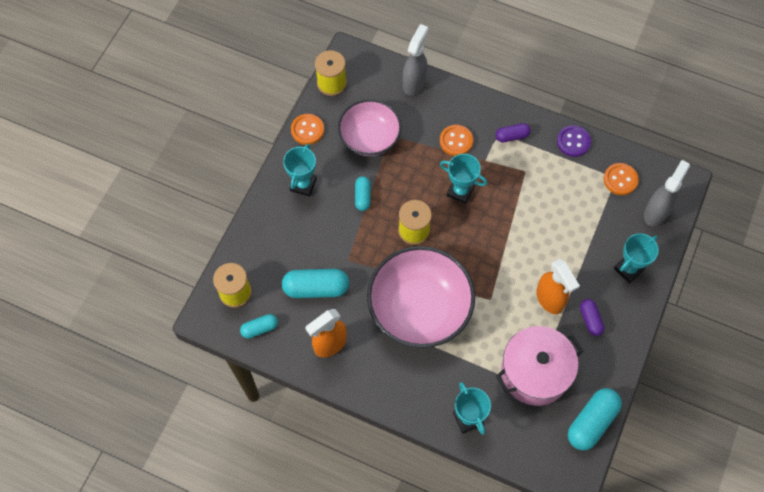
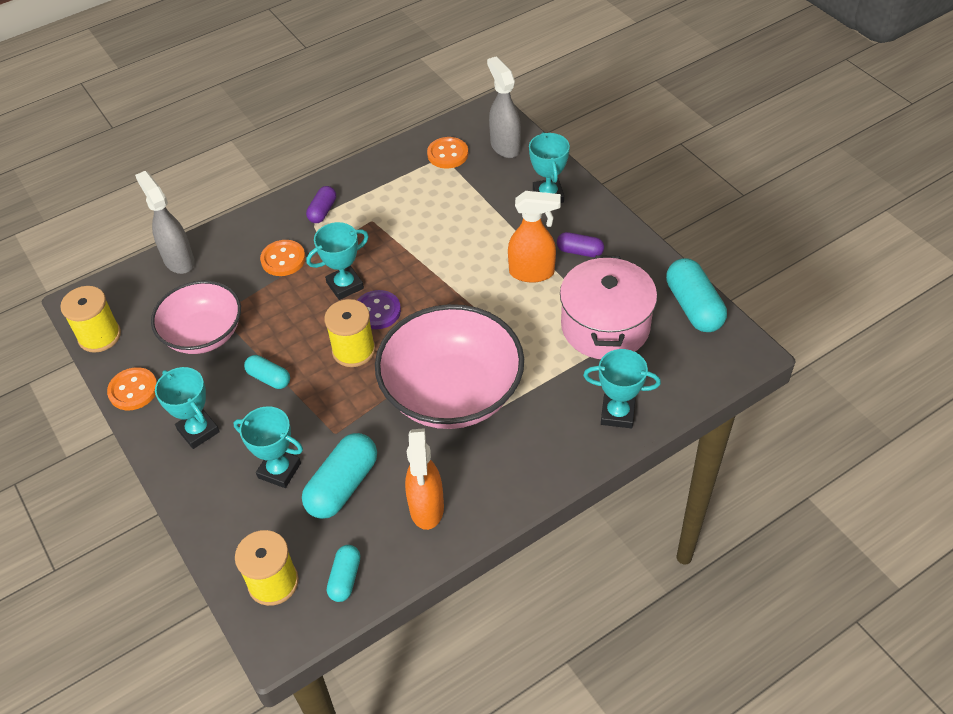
camera: 55 degrees left, 15 degrees down
(305, 247) = (279, 470): none -> turquoise trophy
(573, 142) = (374, 168): purple button -> purple button (377, 311)

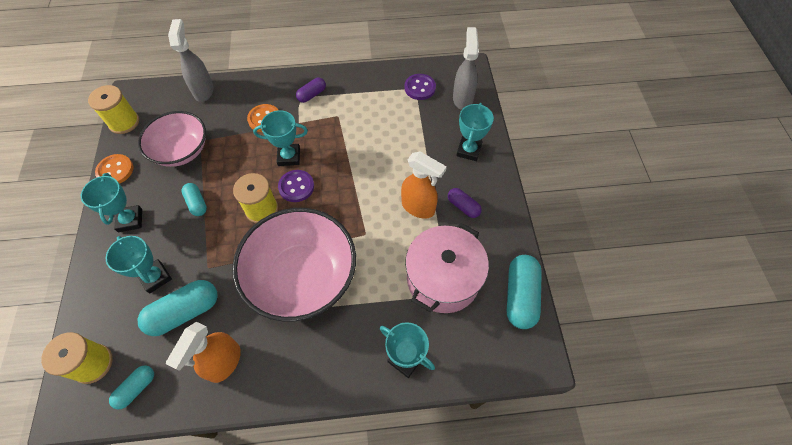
camera: 25 degrees right, 10 degrees up
(447, 154) = (420, 88): orange button -> purple button

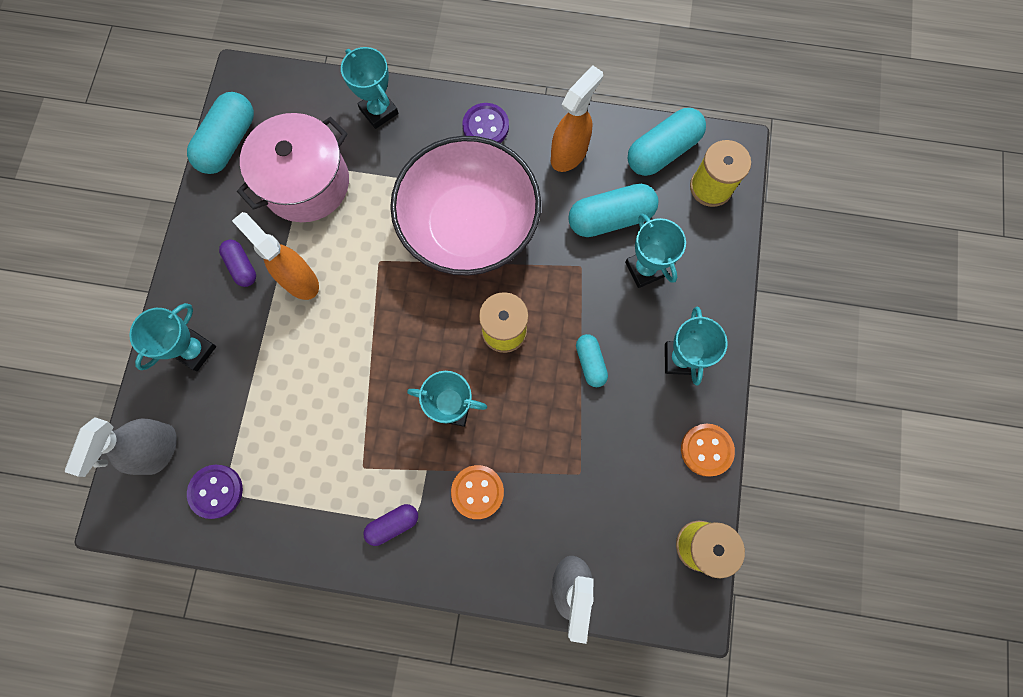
camera: 165 degrees left, 15 degrees up
(136, 388) = (662, 151): turquoise capsule -> turquoise capsule, size x1.75
(181, 151) = (609, 461): pink bowl -> none
(296, 187) = (451, 354): purple button -> purple button (485, 126)

